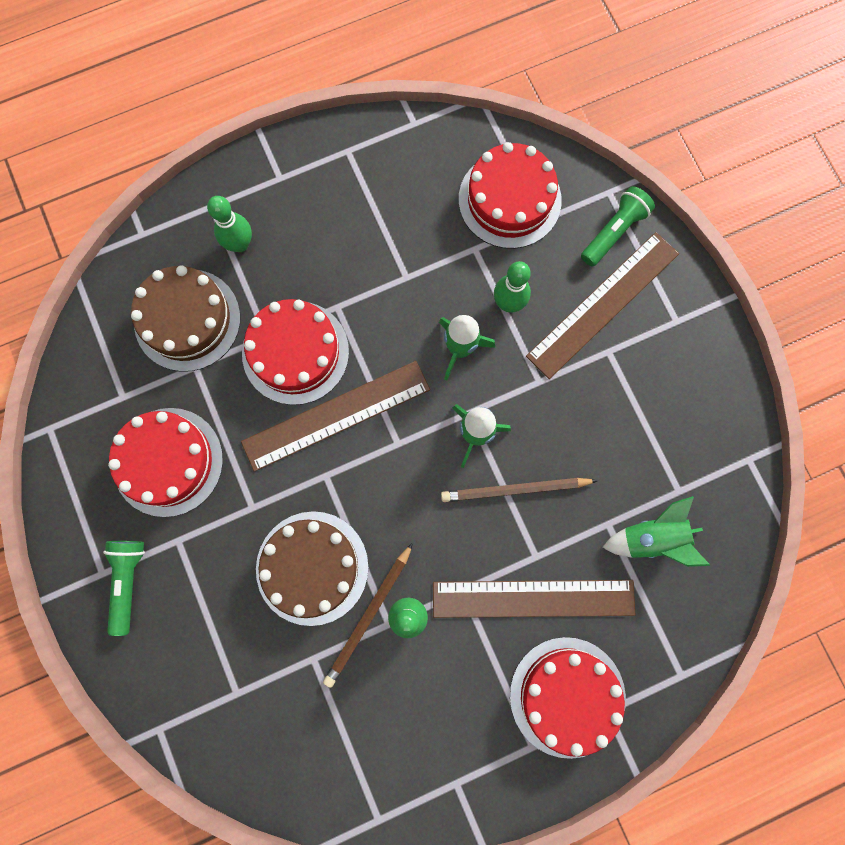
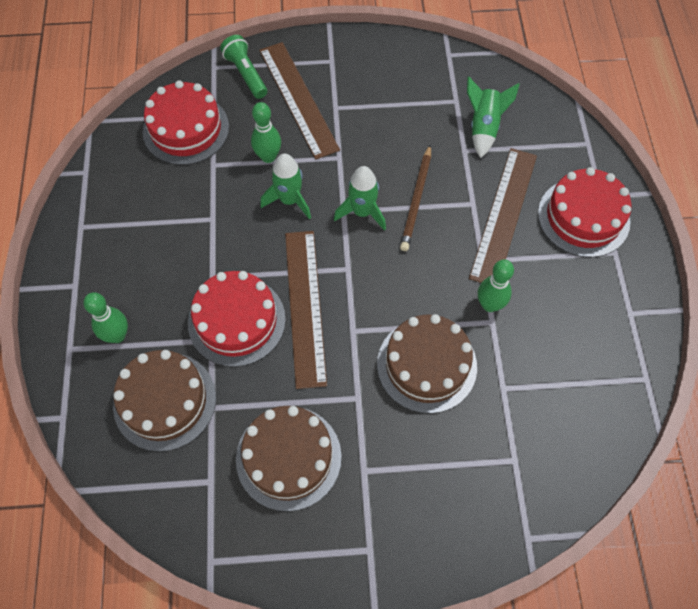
camera: 70 degrees left, 15 degrees down
(128, 581) = (385, 527): green flashlight -> none
(168, 462) = (288, 457): red cake -> brown cake
(369, 616) = (481, 334): brown pencil -> none

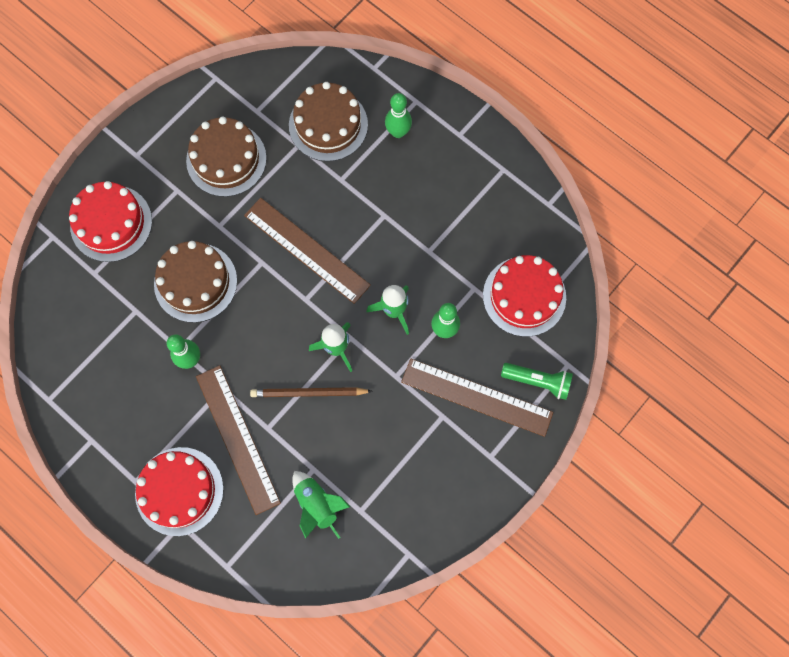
camera: 135 degrees right, 10 degrees up
(236, 321) = (338, 203): red cake -> red cake (111, 223)
(416, 200) = (309, 393): brown pencil -> brown pencil turned 60 degrees counterclockwise

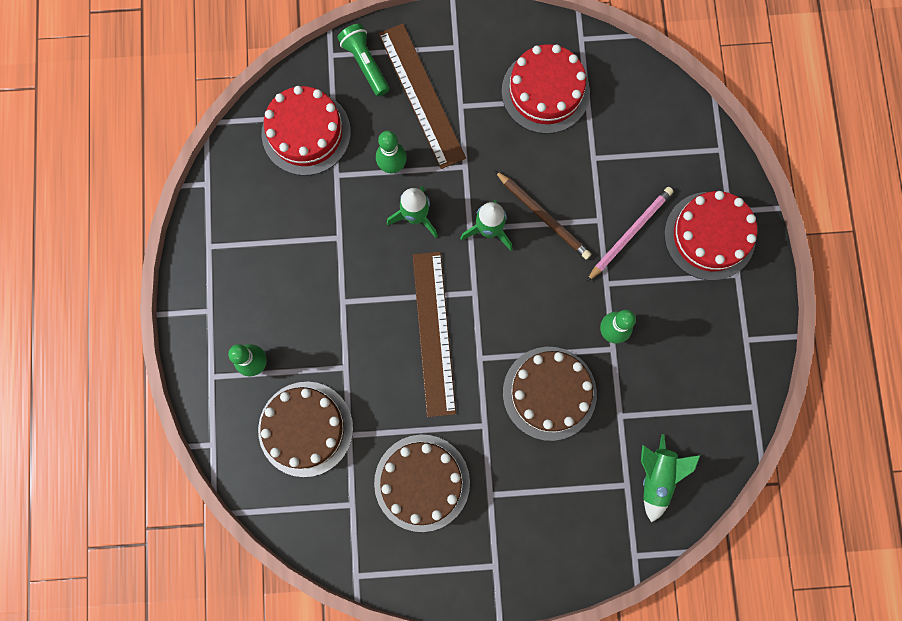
camera: 135 degrees left, 5 degrees up
(111, 223) = (573, 518): red cake -> red cake (545, 91)
(238, 438) = (630, 233): brown ruler -> pink pencil
(317, 505) = (614, 130): green rocket -> green rocket (656, 477)

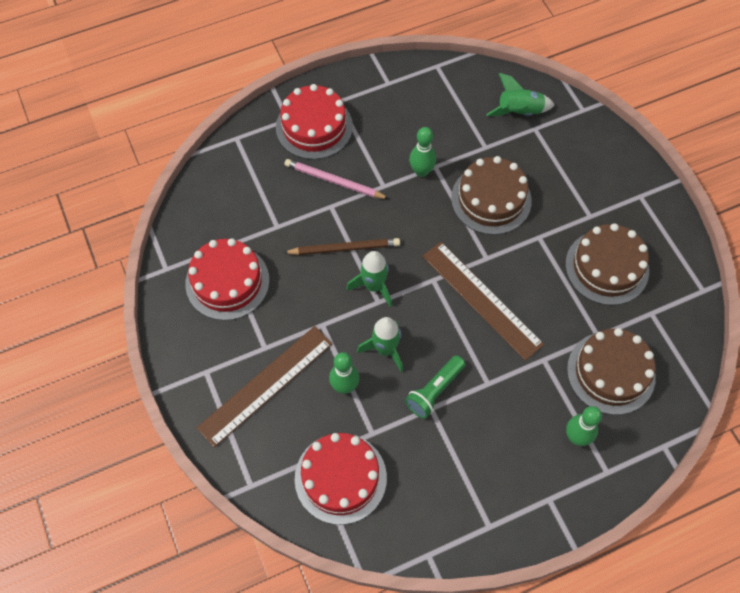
camera: 110 degrees left, 15 degrees down
(365, 64) = (250, 448): green flashlight -> green flashlight (434, 391)
(434, 333) = (482, 299): brown ruler -> brown ruler turned 75 degrees clockwise
(543, 216) = (344, 248): brown pencil -> brown pencil turned 60 degrees clockwise

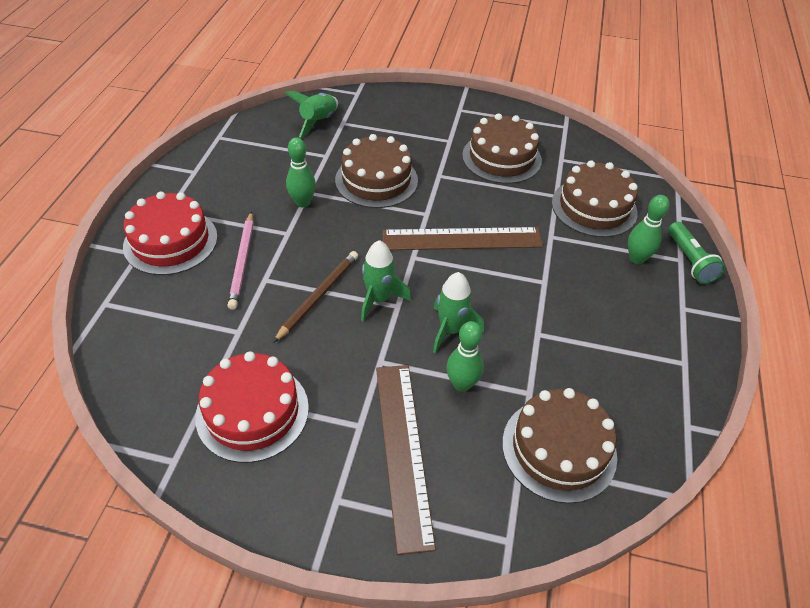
camera: 55 degrees left, 15 degrees down
(334, 181) = (242, 262): pink pencil -> pink pencil turned 60 degrees counterclockwise
(340, 478) = (559, 449): red cake -> brown cake
(434, 391) = (523, 321): green flashlight -> green flashlight (690, 261)

